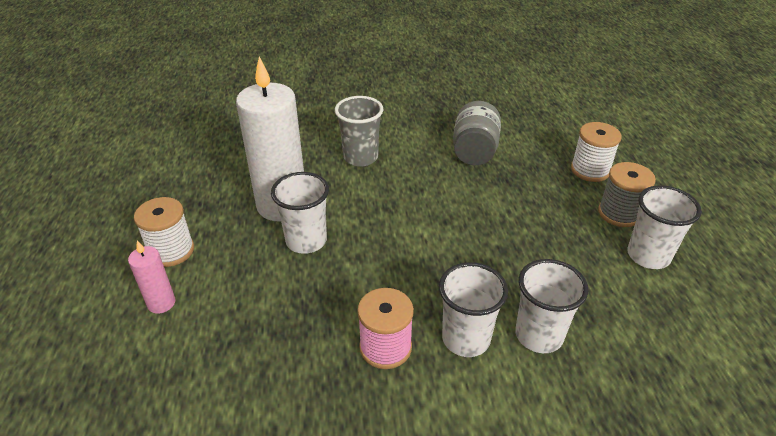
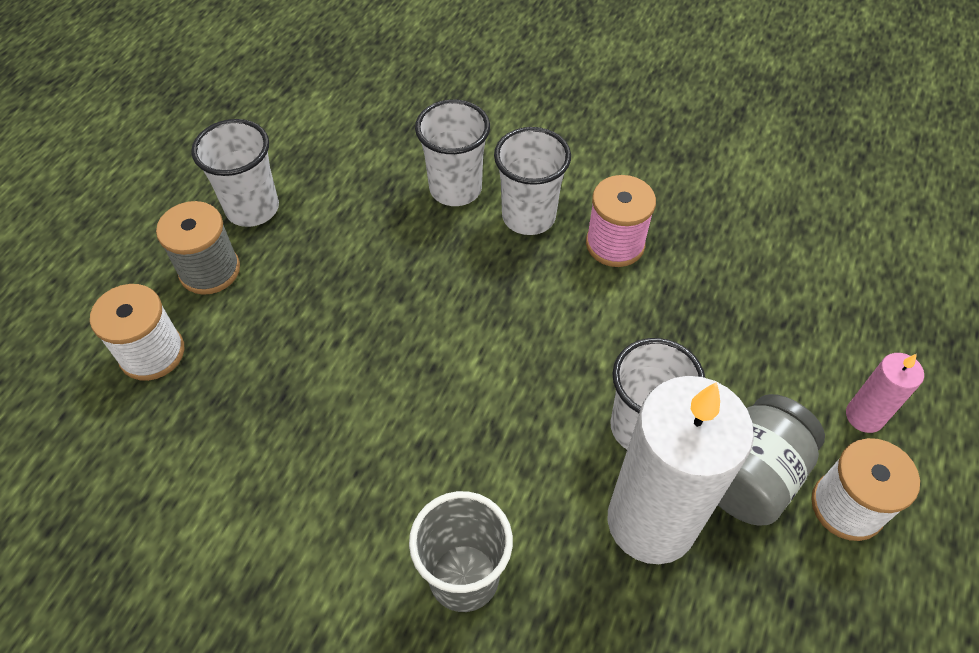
camera: 150 degrees left, 15 degrees up
(474, 151) = (267, 486): grey jar -> grey jar (750, 476)

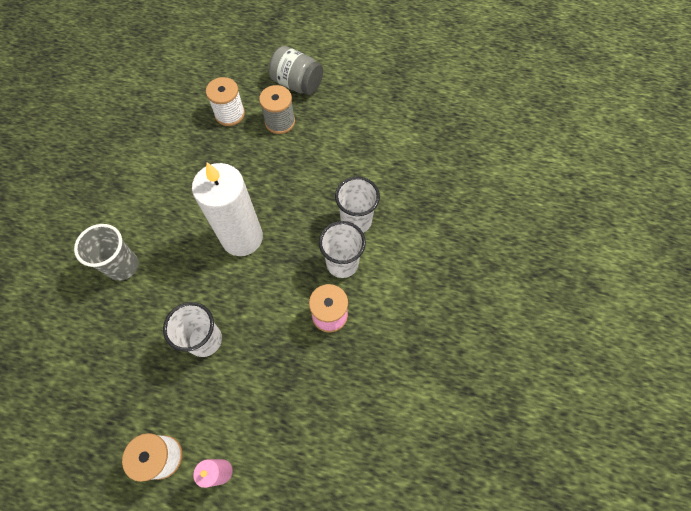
camera: 80 degrees right, 10 degrees up
(252, 208) = (322, 128): white cup -> none
(651, 521) = (151, 349): white candle -> white candle (242, 237)
(750, 476) = (179, 401): grey jar -> grey jar (297, 84)

